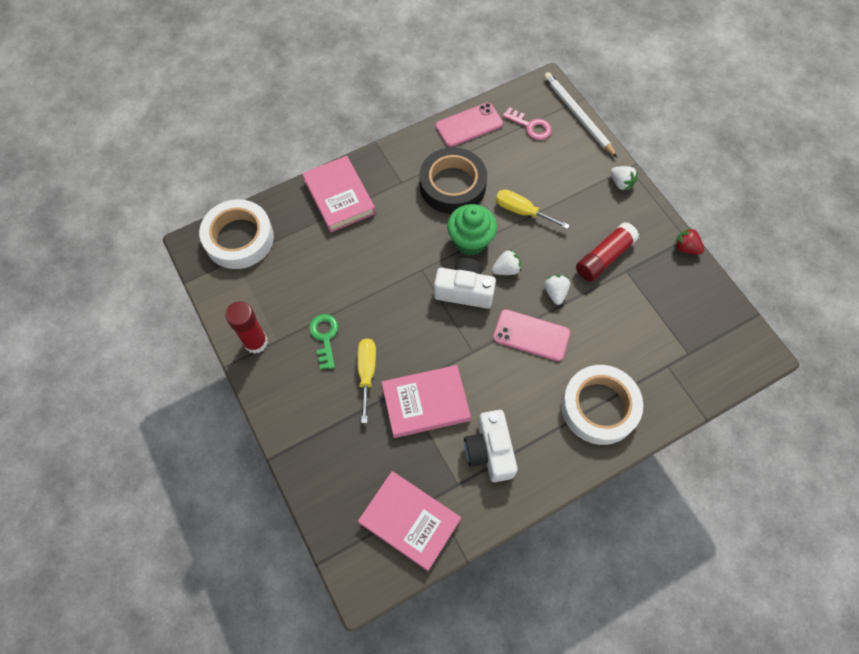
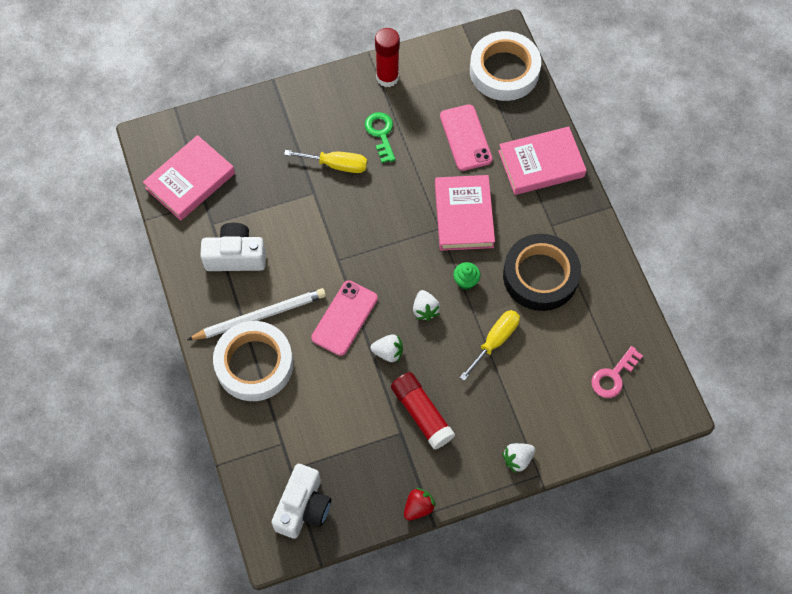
camera: 100 degrees right, 0 degrees up
(324, 337) = (381, 134): green key -> green key turned 105 degrees counterclockwise
(425, 403) = (295, 210): pink book -> pink book (463, 215)
(464, 290) = (407, 265): white camera -> white camera (303, 507)
(469, 125) = (622, 308): pink phone -> pink phone (465, 138)
(470, 241) = (466, 281): green cupcake -> green cupcake, size x0.51
(577, 115) = (624, 434): white pencil -> white pencil (260, 316)

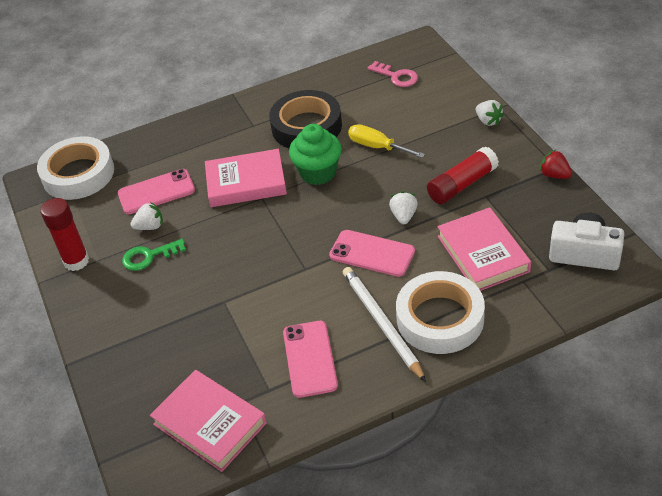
camera: 90 degrees left, 20 degrees down
(235, 256) = (310, 359): white camera -> pink phone
(336, 165) = (187, 287): yellow screwdriver -> none
(425, 310) = (353, 196): white strawberry -> white strawberry (150, 226)
(466, 281) = (318, 173): green cupcake -> green cupcake, size x1.96
(541, 164) = (187, 138): pink book -> pink book (483, 254)

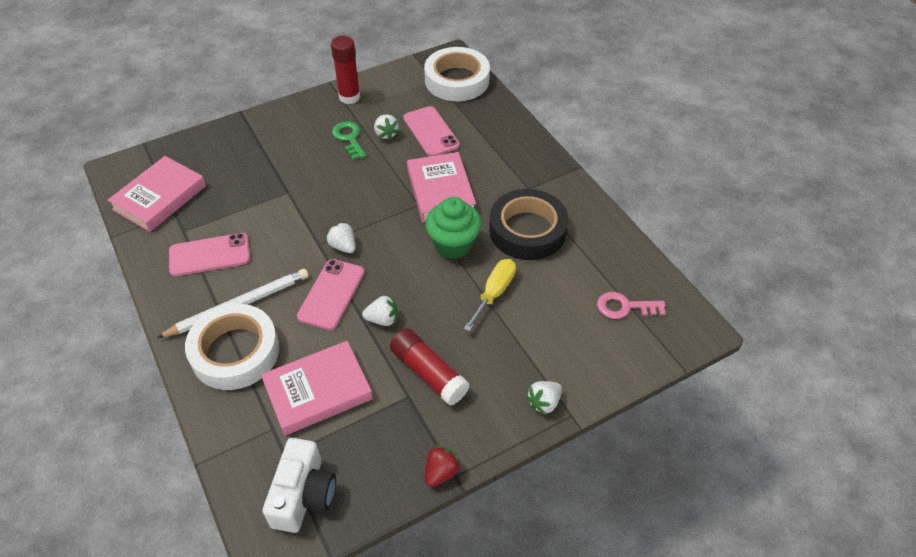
camera: 80 degrees right, 5 degrees up
(310, 249) = (343, 246): none -> white strawberry
(396, 76) = (625, 307): pink key -> pink key turned 60 degrees clockwise

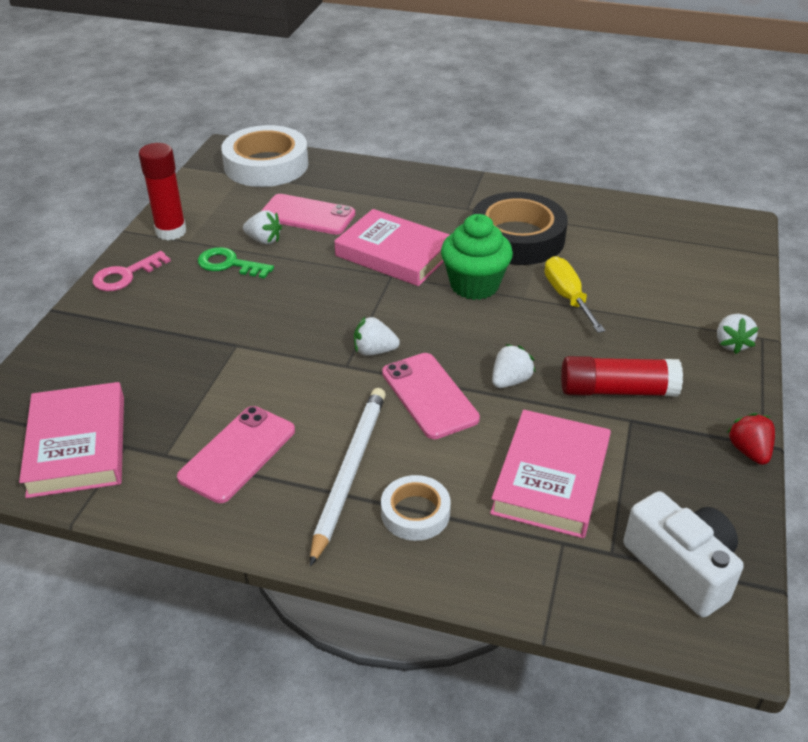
camera: 45 degrees left, 10 degrees down
(235, 352) = (415, 513): white tape -> white tape, size x0.53
(625, 307) = (674, 242): pink key -> pink key (126, 275)

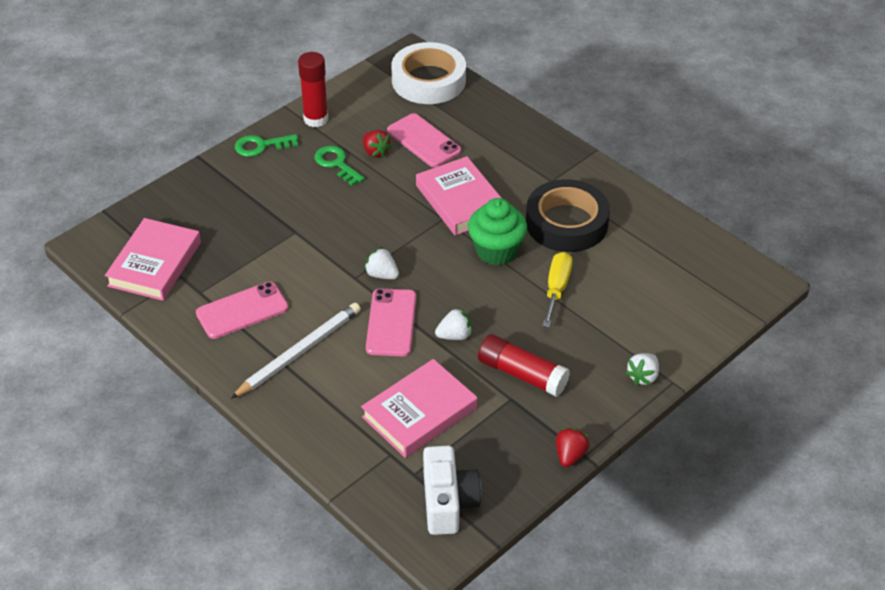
camera: 30 degrees right, 5 degrees up
(126, 275) = (261, 146): pink key -> green key
(264, 240) = (375, 152): white strawberry -> red strawberry
(415, 513) = (318, 395): white tape -> none

